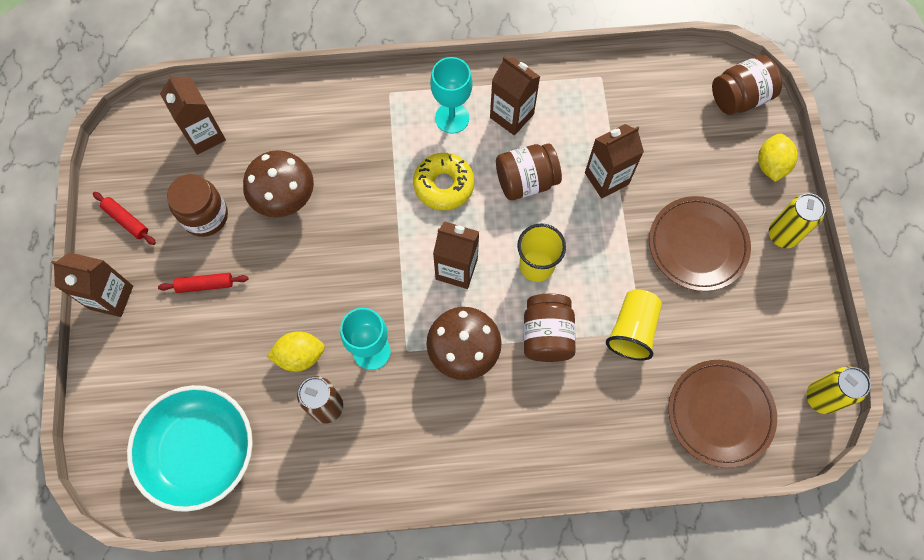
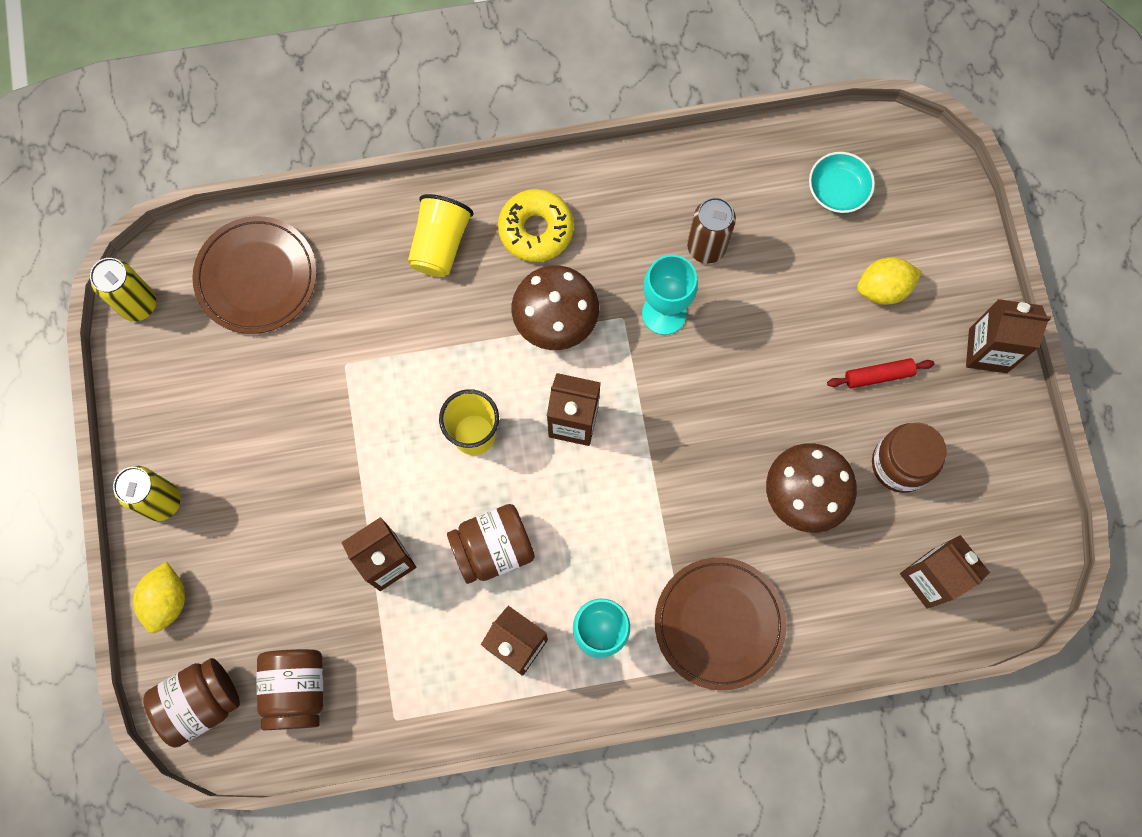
camera: 175 degrees right, 5 degrees up
(126, 220) = (998, 449): red rolling pin -> none
(200, 451) = (838, 189): turquoise bowl -> turquoise bowl, size x0.49
(300, 356) = (747, 301): yellow lemon -> yellow lemon (883, 288)
(444, 185) = (600, 533): yellow donut -> yellow donut (536, 230)
(546, 335) = (458, 350): brown jar -> brown jar (296, 690)
(632, 330) = (356, 364): yellow cup -> yellow cup (440, 244)
(698, 245) = (271, 478): brown plate -> brown plate (719, 623)

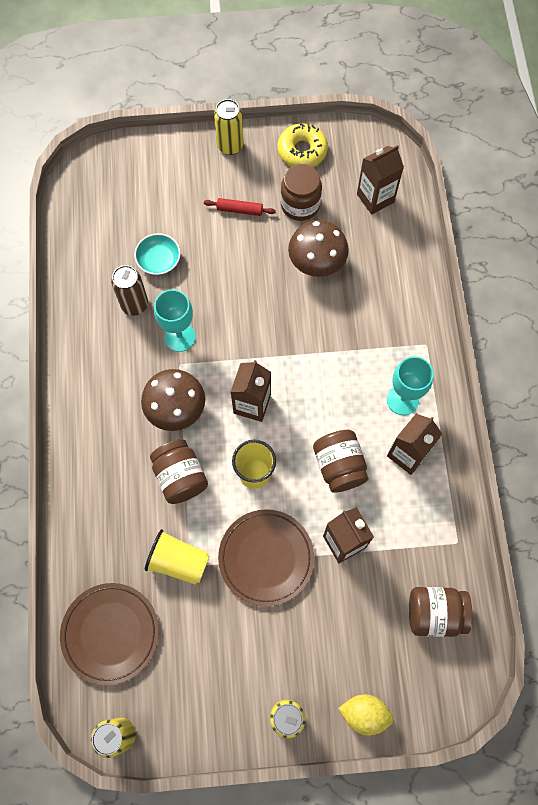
camera: 85 degrees left, 5 degrees down
(200, 702) = (442, 688): brown jar -> brown jar (180, 477)
(440, 244) = (104, 488): yellow cup -> yellow cup (179, 561)
(536, 230) = (103, 418): yellow donut -> yellow donut (302, 151)
(719, 623) = (398, 324): brown plate -> brown plate (266, 558)
(838, 189) = (105, 218): turquoise bowl -> turquoise bowl (159, 260)
(878, 375) = (239, 210): red rolling pin -> red rolling pin turned 75 degrees counterclockwise
(883, 288) = (180, 199): yellow lemon -> none
(987, 350) = (230, 146): brown carton -> yellow can

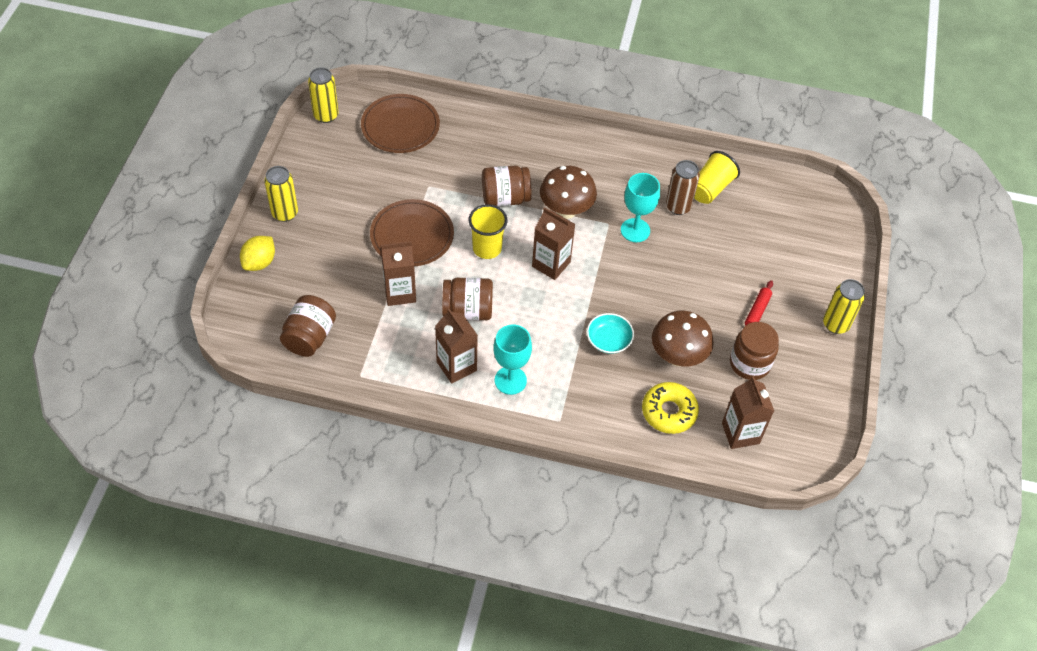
camera: 105 degrees right, 15 degrees down
(159, 260) = (719, 235): turquoise bowl -> turquoise bowl (609, 340)
(179, 561) = (435, 179): yellow cup -> yellow cup (710, 188)
(302, 151) = (815, 385): yellow donut -> yellow donut (669, 412)

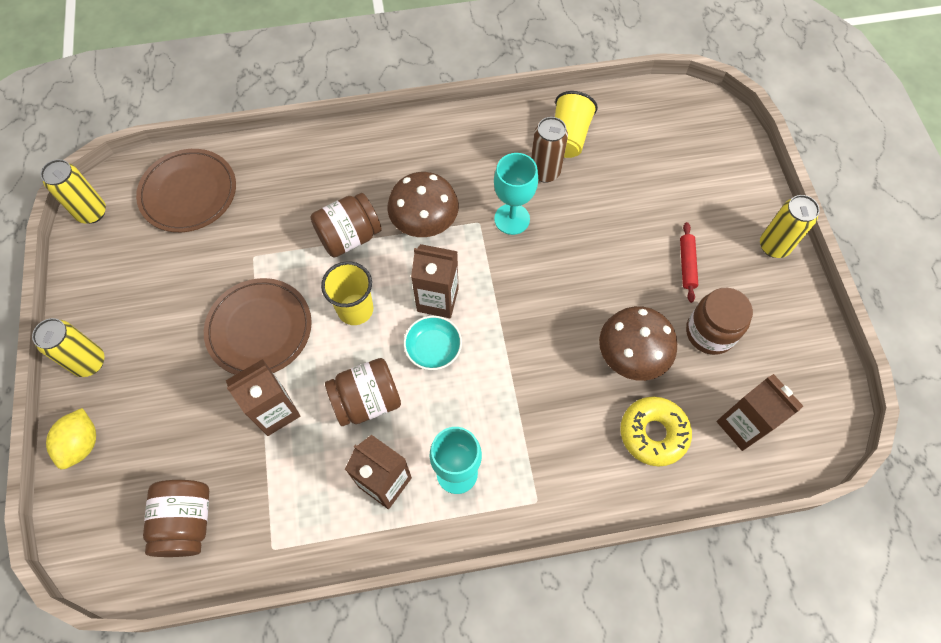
camera: 20 degrees left, 10 degrees up
(609, 340) = (545, 370): turquoise bowl -> turquoise bowl (433, 348)

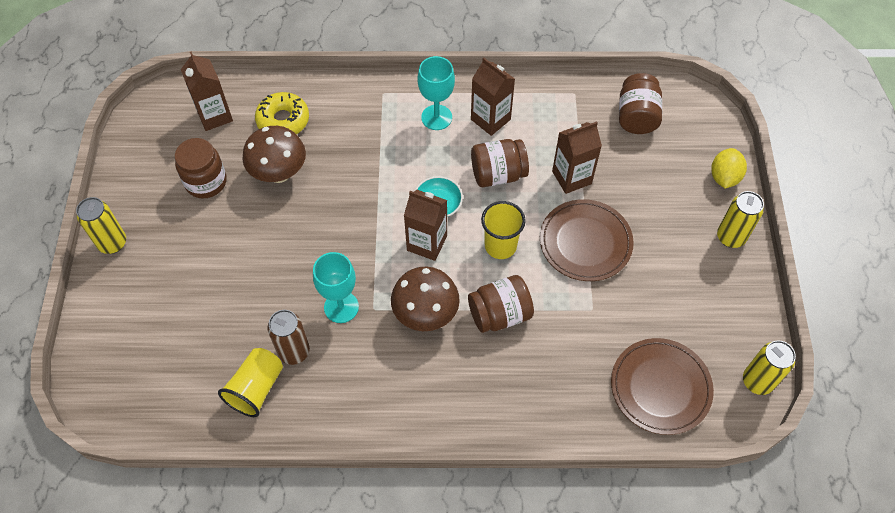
camera: 170 degrees left, 5 degrees down
(687, 265) = (198, 239): red rolling pin -> none

